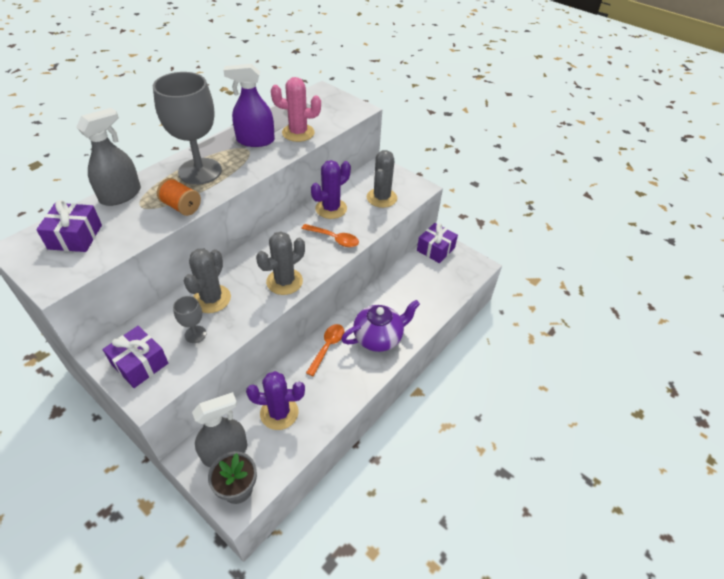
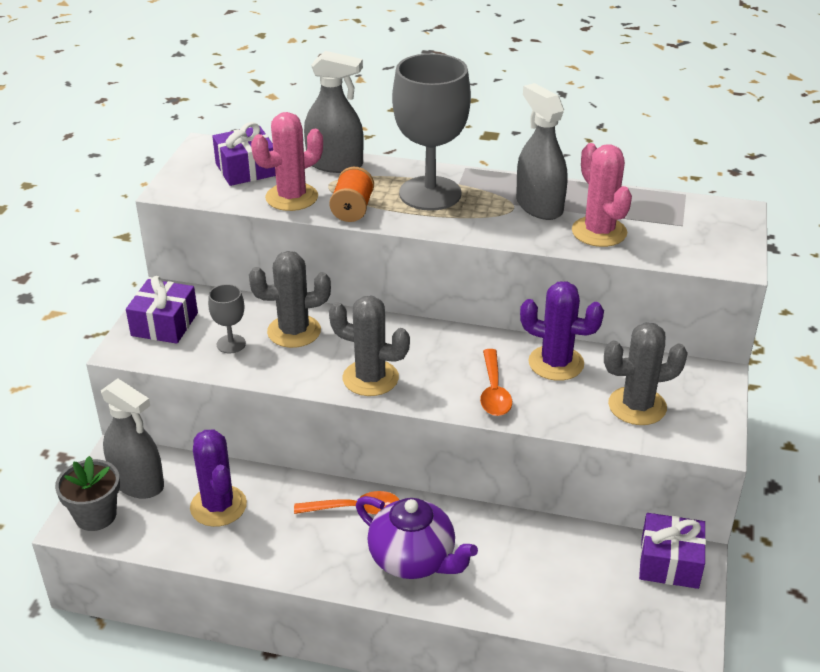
camera: 65 degrees right, 10 degrees down
(137, 227) = (291, 197): none -> pink cactus
(255, 140) = (539, 206): purple spray bottle -> grey spray bottle

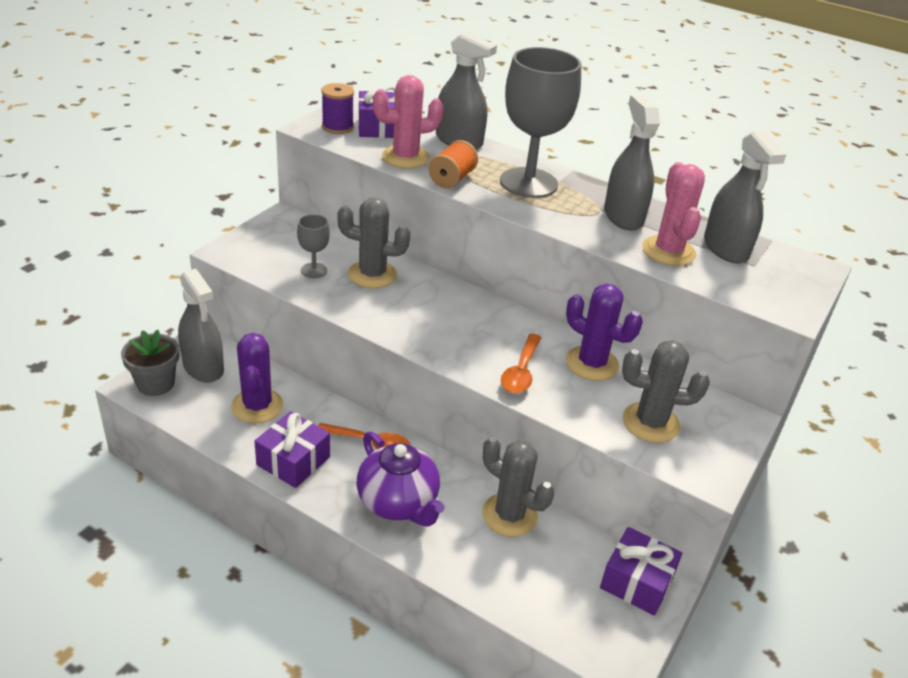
camera: 15 degrees right, 0 degrees up
(164, 324) = (269, 241): purple gift -> purple gift (293, 461)
(200, 180) = (337, 127): none -> purple spool
(370, 378) = (416, 330): grey cactus -> grey cactus (509, 515)
(649, 214) = (725, 248): none -> grey spray bottle

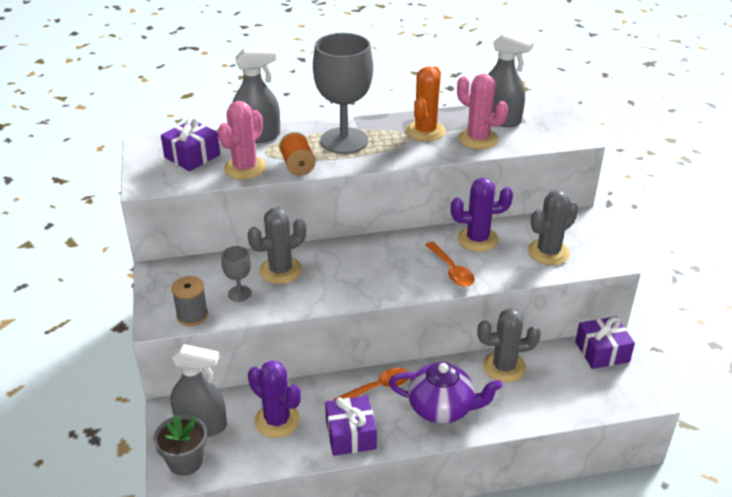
camera: 40 degrees left, 0 degrees up
(256, 263) = (192, 315): none -> grey spool
(337, 127) = (162, 173): purple spool -> none
(623, 216) = (425, 131): grey spray bottle -> orange cactus

